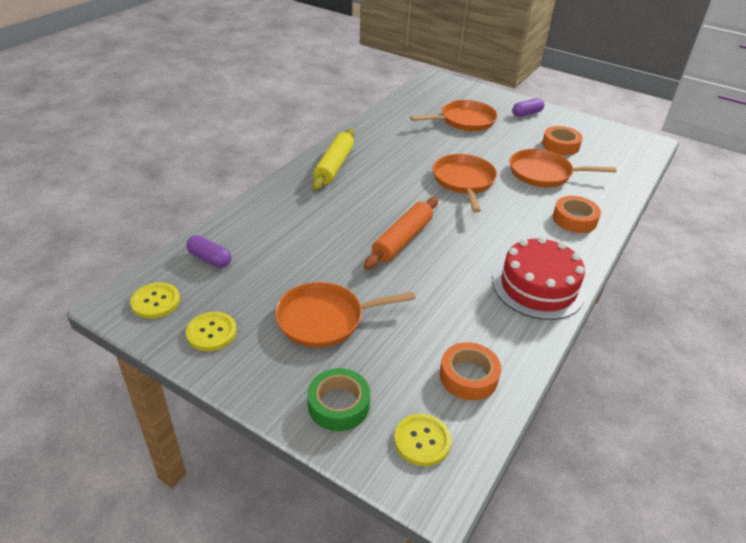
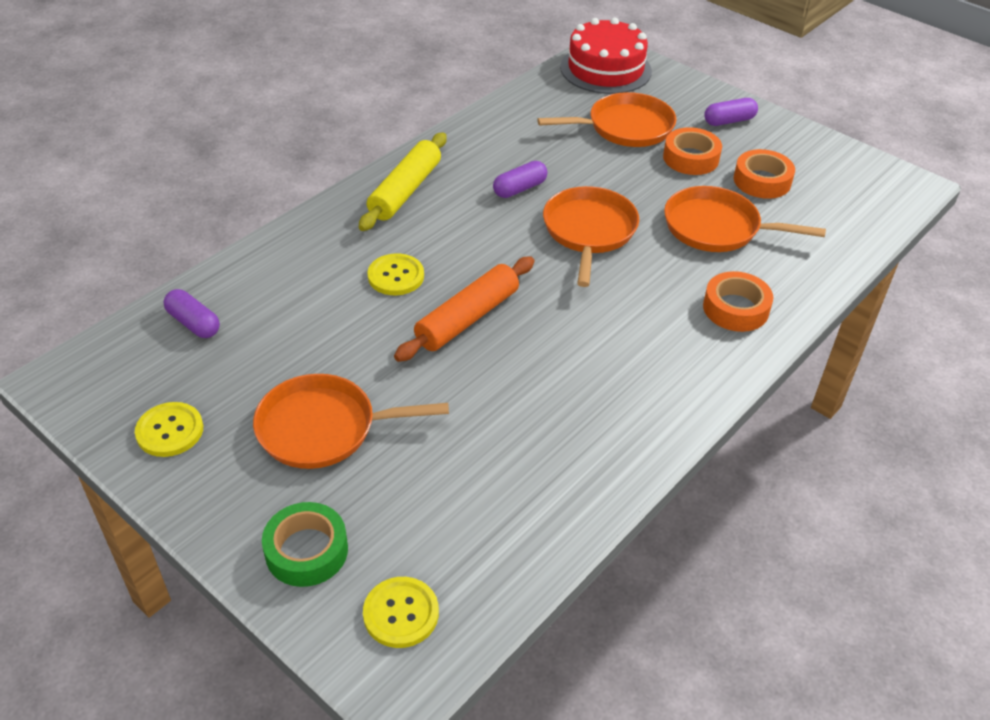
camera: 10 degrees right, 5 degrees up
(155, 301) = (109, 379): yellow button -> yellow button (396, 276)
(409, 159) = (519, 189): none -> purple capsule
(468, 376) = (493, 532): orange tape -> orange tape (691, 158)
(538, 287) = (639, 411): red cake -> red cake (605, 69)

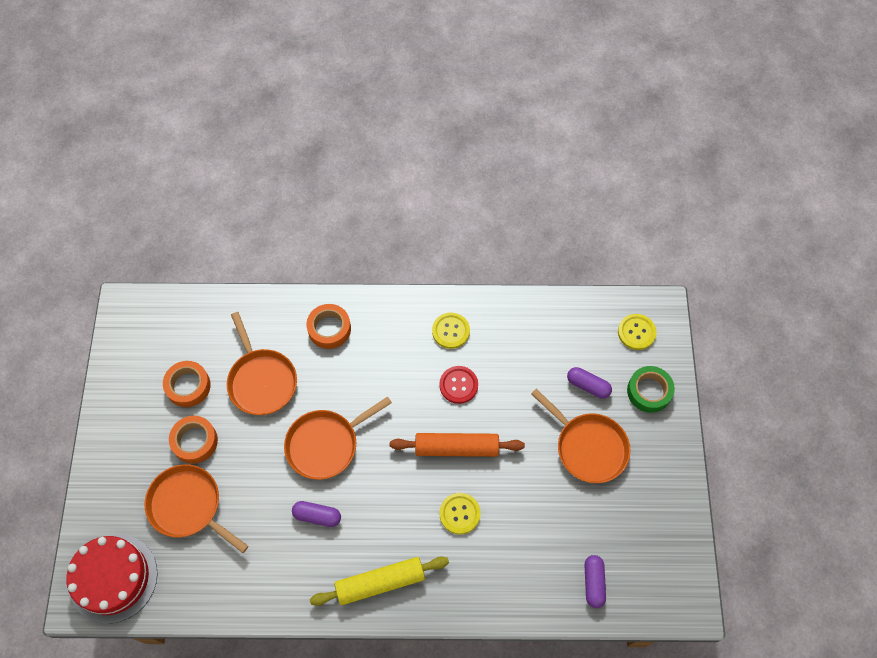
camera: 130 degrees left, 20 degrees up
(170, 431) = (659, 514): yellow button -> yellow button (451, 331)
(540, 368) = (458, 385): none -> red button
(729, 121) = (126, 448): purple capsule -> purple capsule (588, 386)

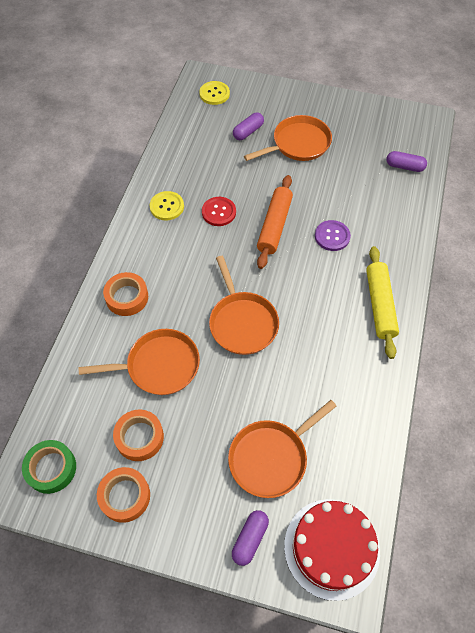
camera: 75 degrees left, 5 degrees down
(195, 441) = (203, 440): orange tape -> orange tape (125, 496)
(317, 516) = (309, 342): purple capsule -> purple capsule (250, 539)
(459, 514) = (332, 236): yellow button -> purple button
(649, 391) = (264, 99): green tape -> green tape (51, 468)

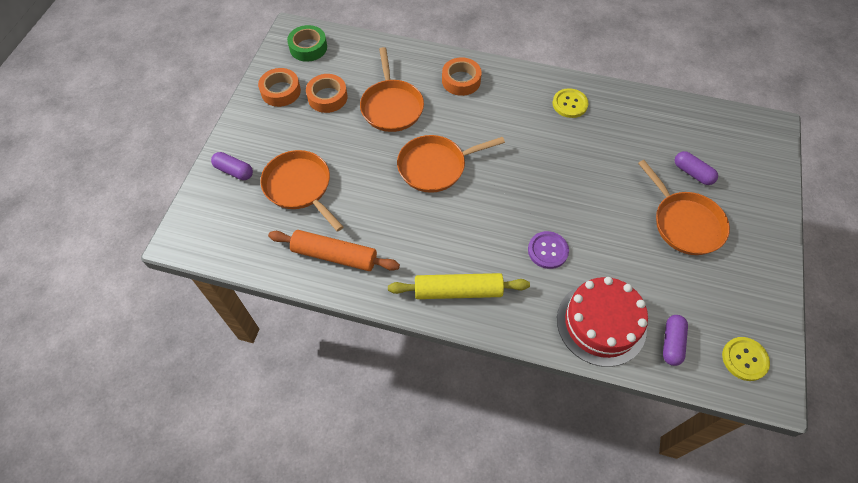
camera: 90 degrees right, 0 degrees up
(214, 94) = (746, 140): yellow button -> yellow button (744, 359)
(219, 212) = (568, 146): red button -> none
(274, 226) = (556, 196): orange rolling pin -> orange rolling pin (334, 255)
(331, 548) = (216, 228): red cake -> red cake (601, 323)

